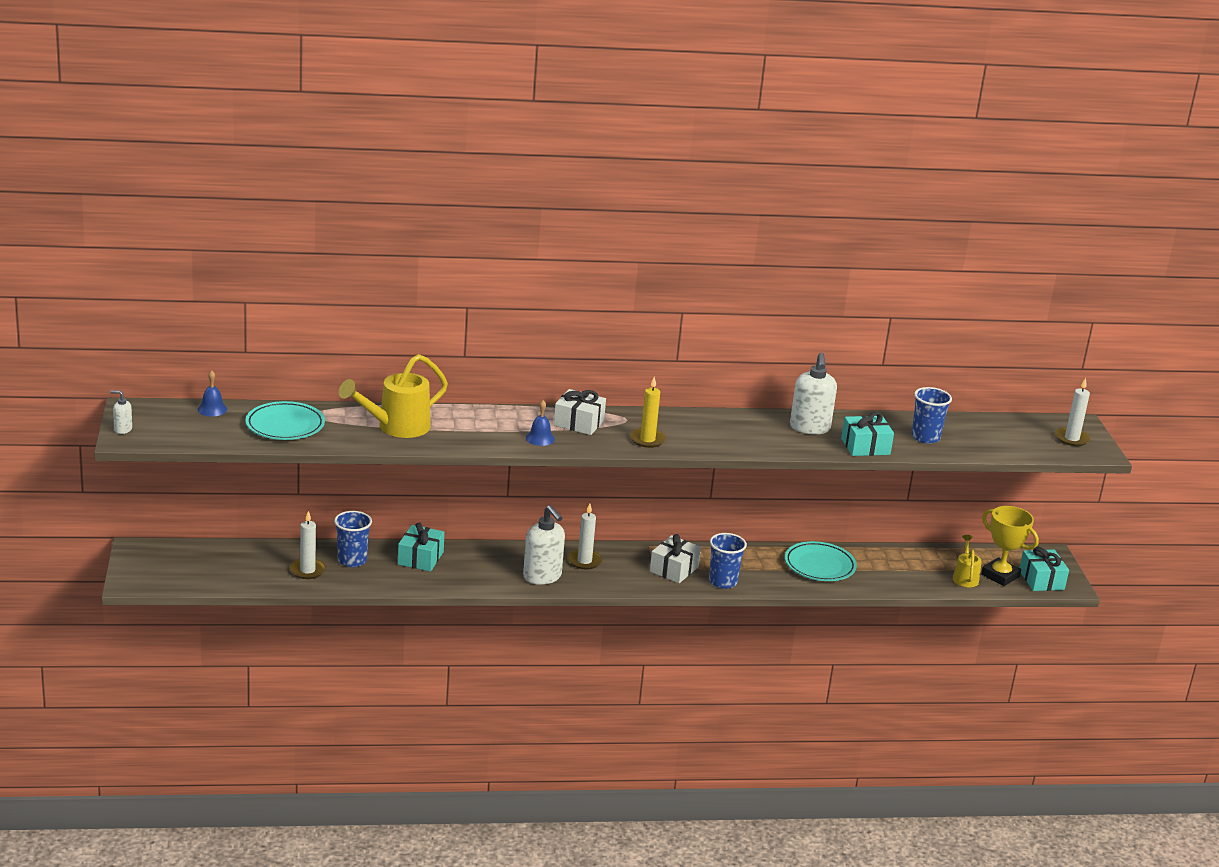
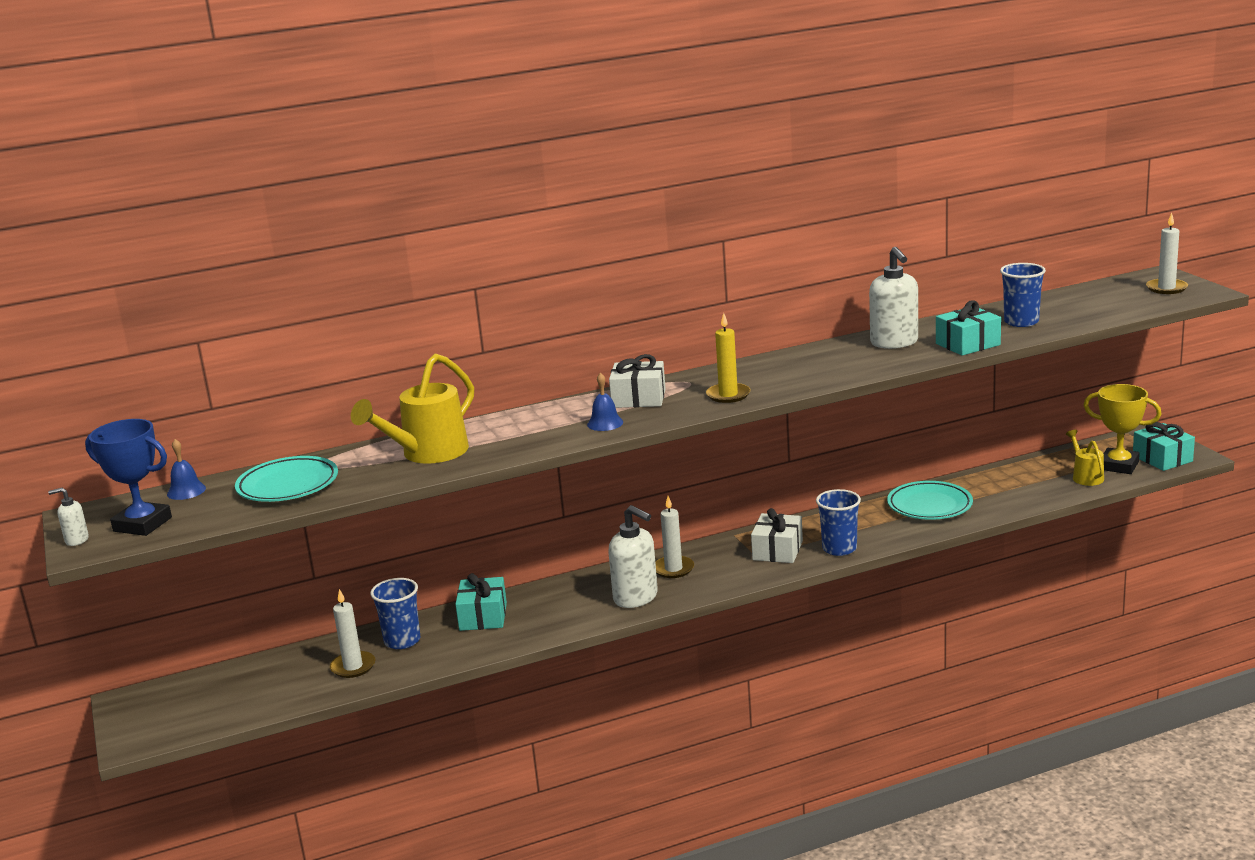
camera: 10 degrees left, 5 degrees down
(172, 429) = (142, 524): none -> blue trophy

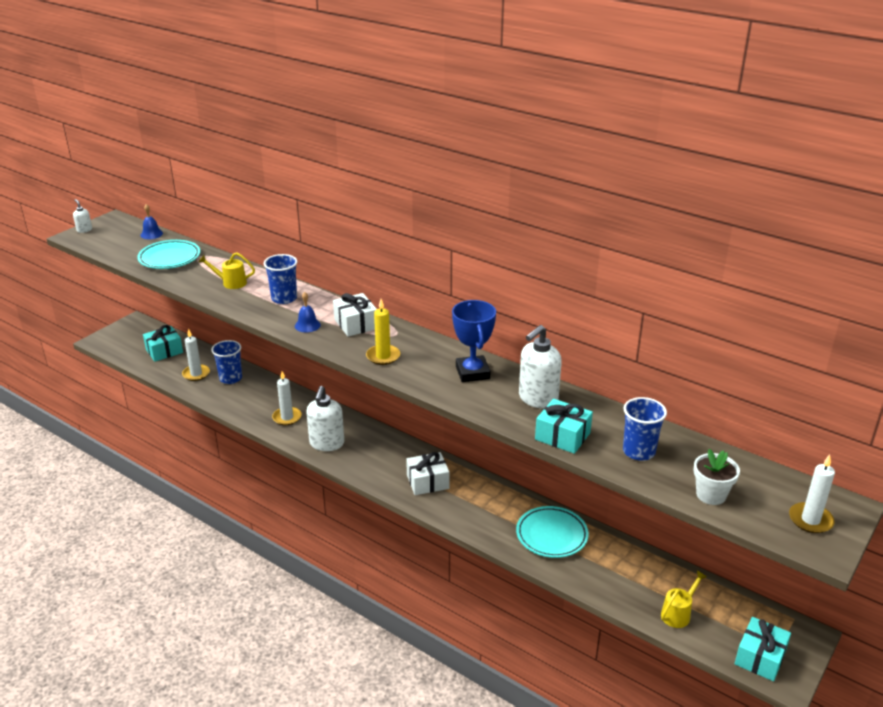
camera: 55 degrees right, 10 degrees up
(142, 524) = (107, 239): blue trophy -> blue trophy (472, 372)
(428, 454) = (231, 283): yellow watering can -> yellow watering can, size x0.55
(483, 616) = (272, 395): turquoise gift -> turquoise gift (164, 351)
(673, 569) = (372, 445): white candle -> white candle (287, 417)
(839, 549) = (450, 510): blue cup -> blue cup (284, 298)
(1106, 311) = (711, 495): none -> white flower pot
(1119, 465) = (719, 630): yellow trophy -> none

